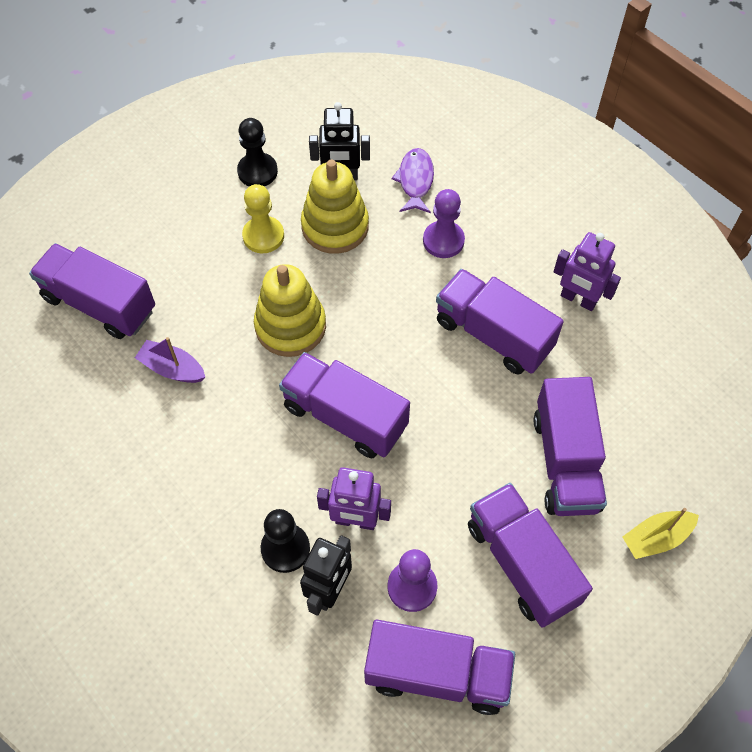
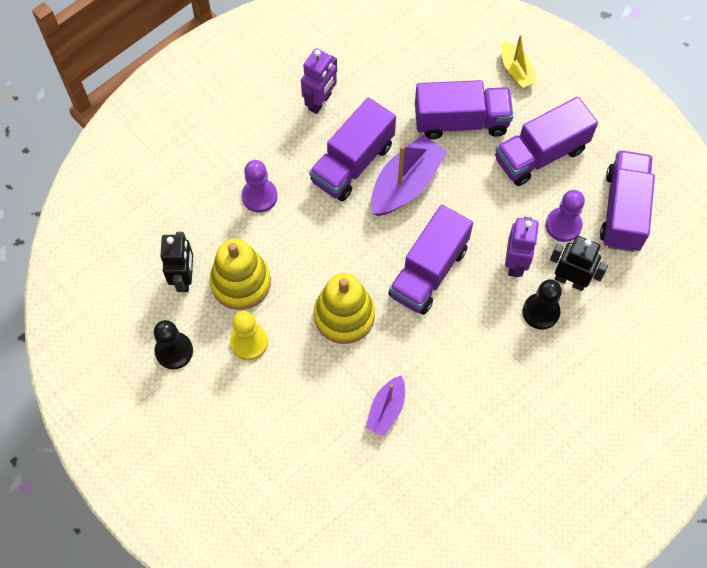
camera: 90 degrees left, 5 degrees up
(99, 304) = (320, 480): purple truck -> none
(415, 180) = (193, 217): purple fish -> none
(466, 393) = (406, 184): none -> purple boat

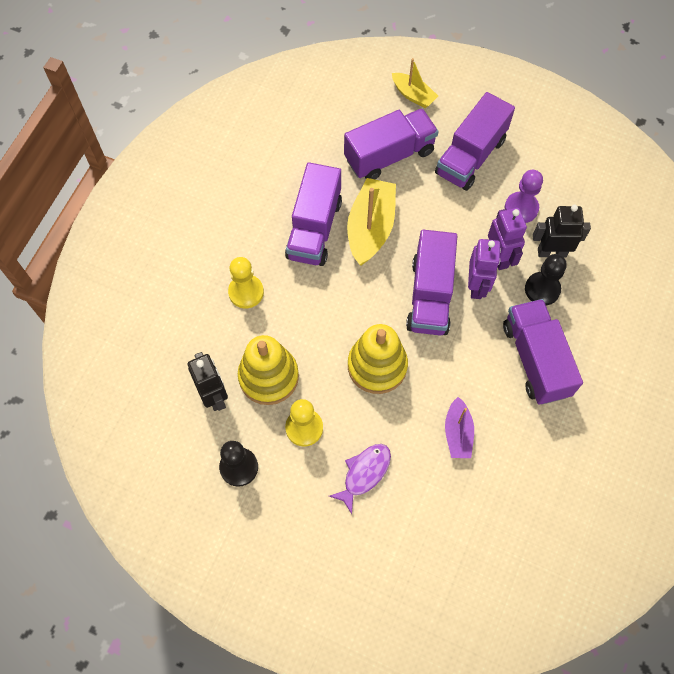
camera: 25 degrees left, 0 degrees up
(259, 196) = (246, 292): purple pawn -> yellow pawn
(282, 407) = (364, 473): none -> purple fish
(320, 102) = (258, 187): purple robot -> purple robot (477, 286)
(406, 184) = (370, 228): purple boat -> yellow boat
(623, 210) = (563, 176): purple truck -> purple truck (535, 360)

